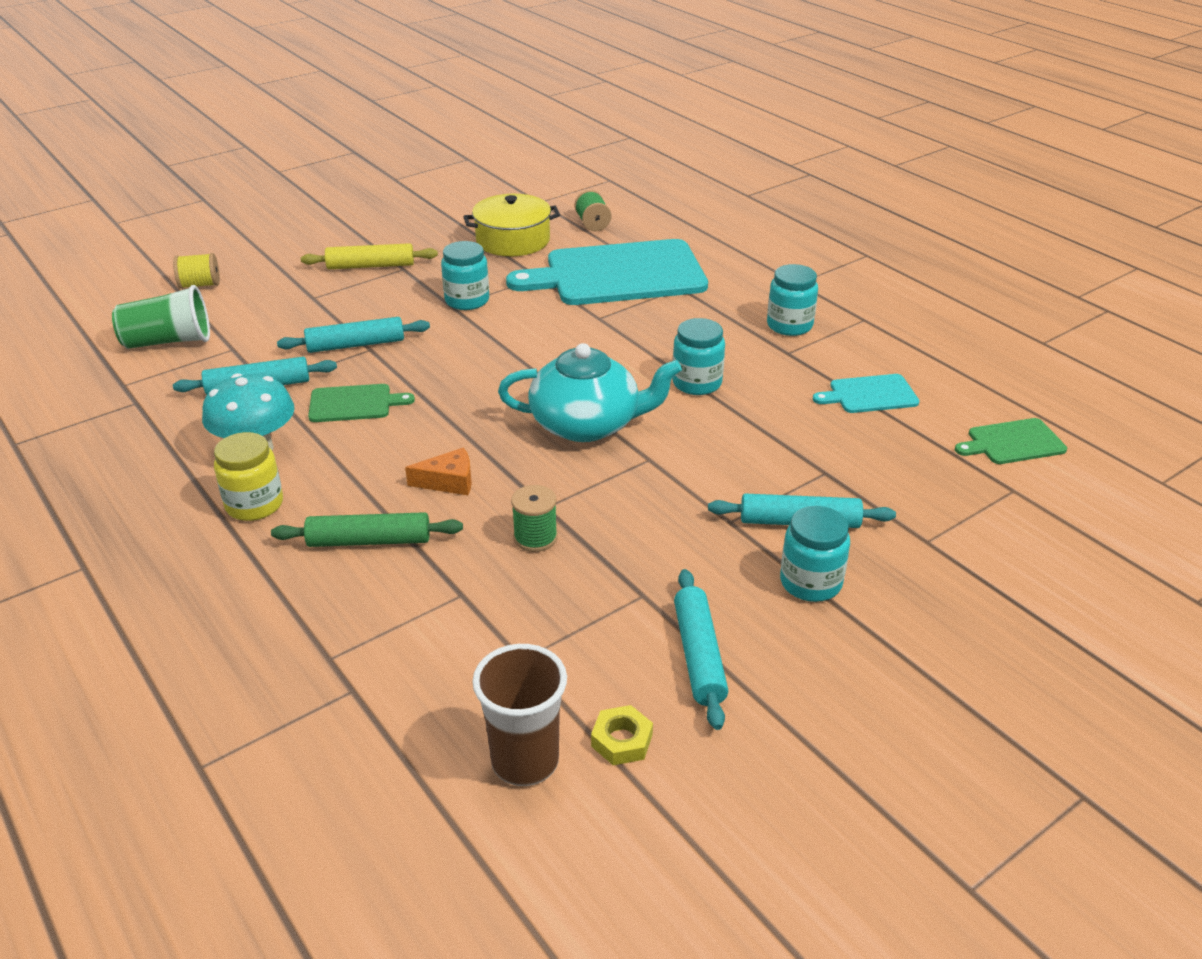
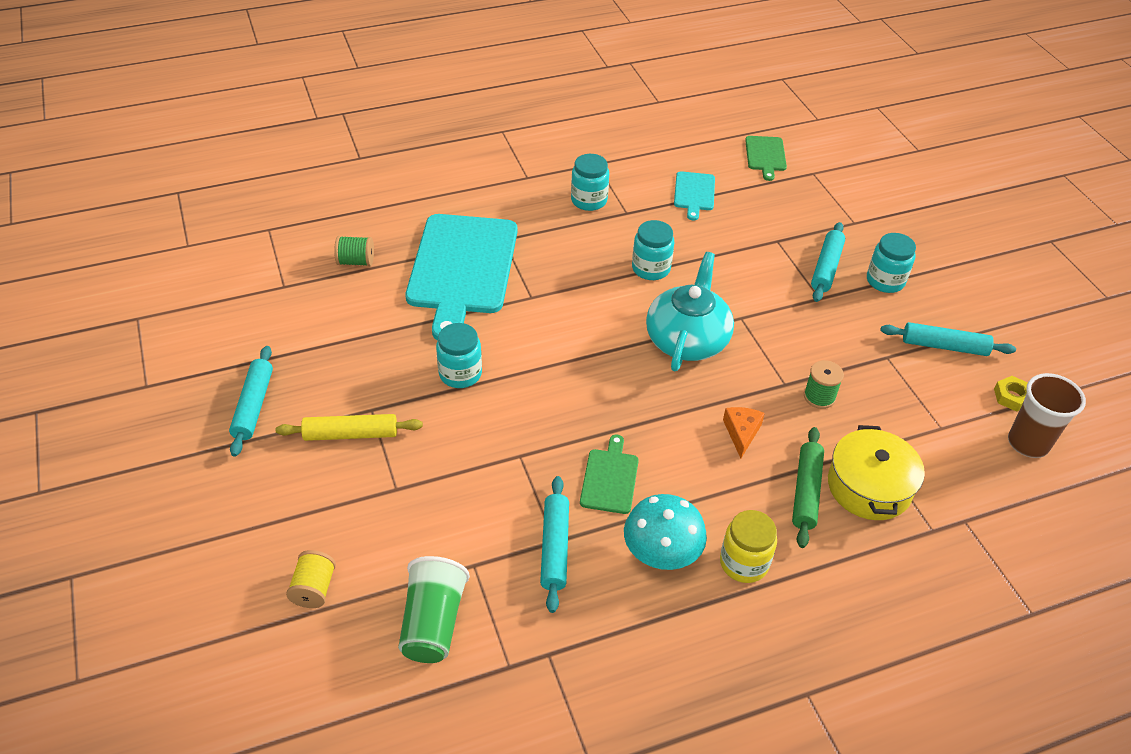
camera: 75 degrees left, 10 degrees up
(355, 344) = (507, 465): turquoise rolling pin -> turquoise rolling pin (253, 406)
(370, 266) = (351, 434): yellow rolling pin -> yellow rolling pin turned 75 degrees clockwise
(513, 240) = (357, 321): yellow pot -> yellow pot (869, 486)

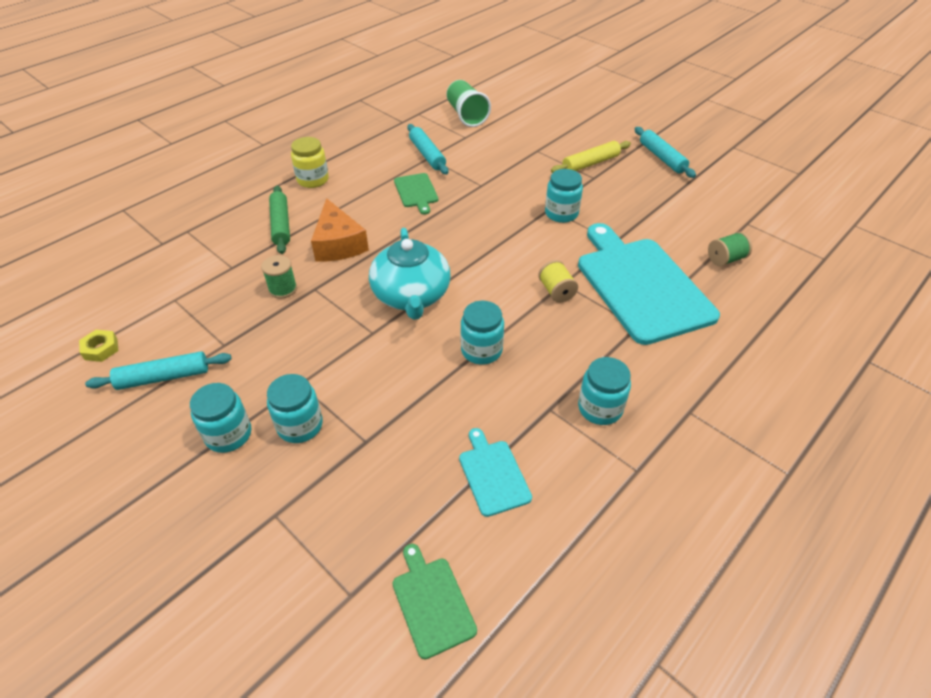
camera: 155 degrees right, 0 degrees up
(314, 588) = (534, 109): yellow spool -> yellow spool (556, 291)
(661, 556) = (364, 169): turquoise mushroom -> none
(741, 433) = (338, 244): orange cheese -> orange cheese, size x1.71
(826, 268) = (300, 425): turquoise rolling pin -> turquoise jar
(869, 486) = (234, 241): yellow pot -> none
(1028, 443) = (96, 312): brown cup -> none

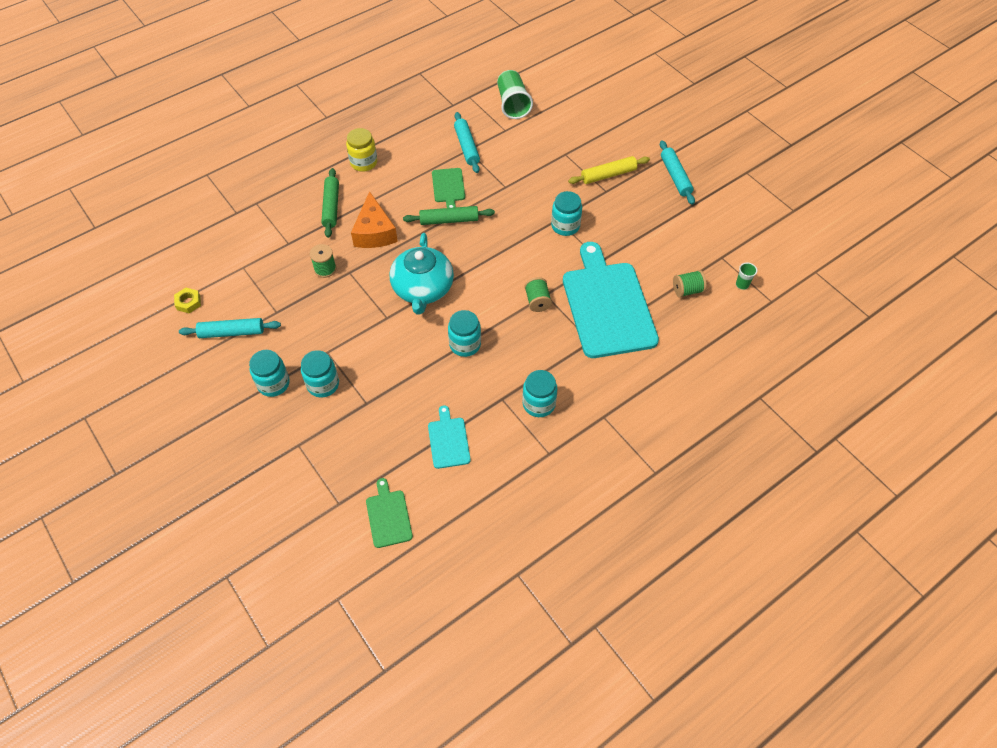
camera: 10 degrees right, 10 degrees up
(425, 223) = (449, 220): none -> green rolling pin
(556, 291) = (537, 301): yellow spool -> green spool
(783, 246) = (742, 285): none -> green cup

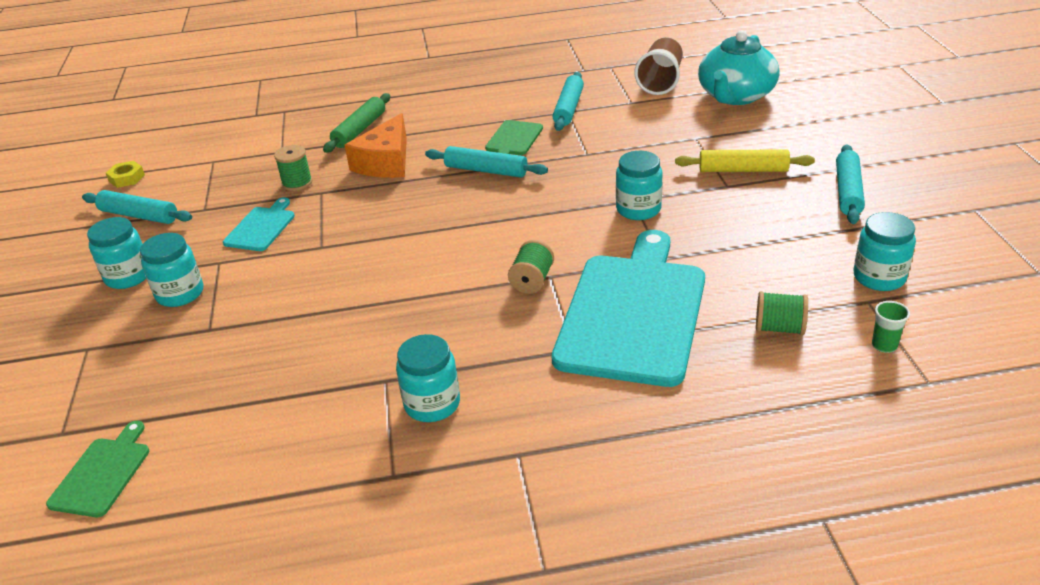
camera: 30 degrees right, 20 degrees down
(363, 162) = (433, 100): yellow jar -> none
(423, 289) = (391, 229): turquoise teapot -> turquoise teapot (735, 96)
(448, 440) = (267, 407): turquoise cutting board -> turquoise cutting board (261, 227)
(449, 220) = (486, 170): green rolling pin -> turquoise rolling pin
(465, 344) = (391, 302): turquoise jar -> turquoise jar (879, 277)
(512, 104) = (660, 81): green cup -> brown cup

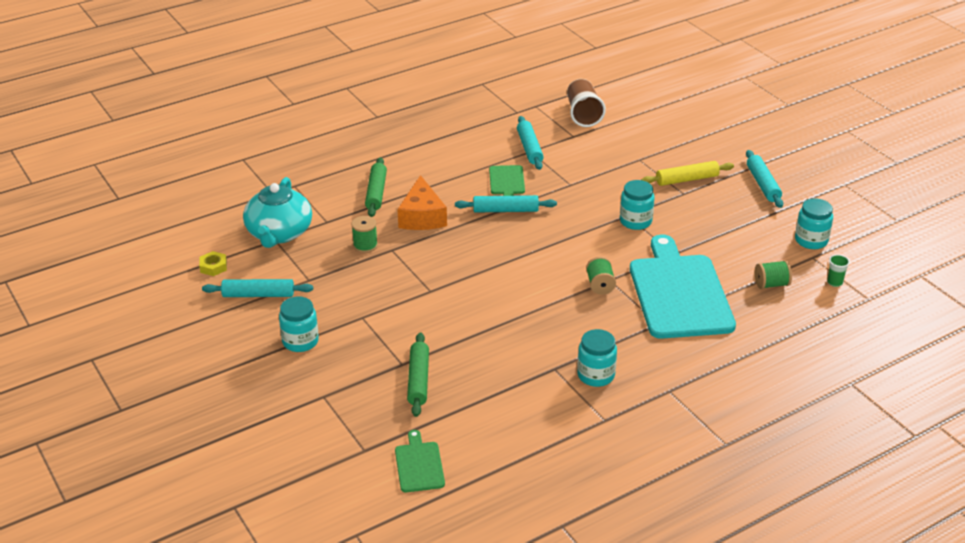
camera: 25 degrees left, 0 degrees up
(180, 294) = (355, 345): turquoise jar -> none
(209, 355) = (418, 380): none -> green rolling pin
(261, 227) = (370, 285): turquoise cutting board -> none
(735, 96) = (646, 119): turquoise teapot -> turquoise teapot (279, 233)

